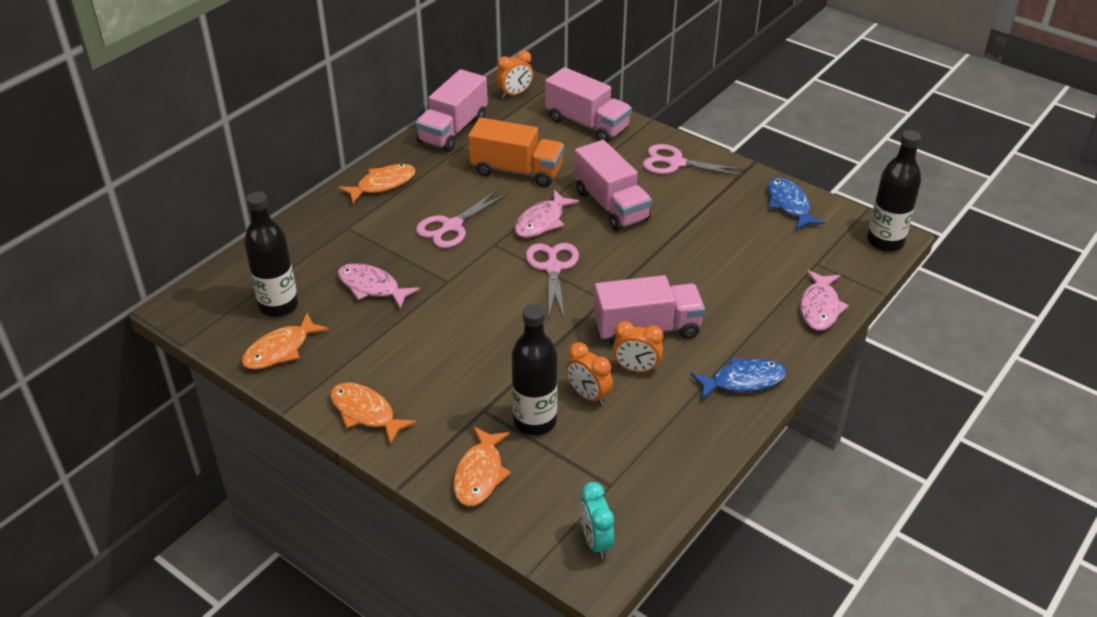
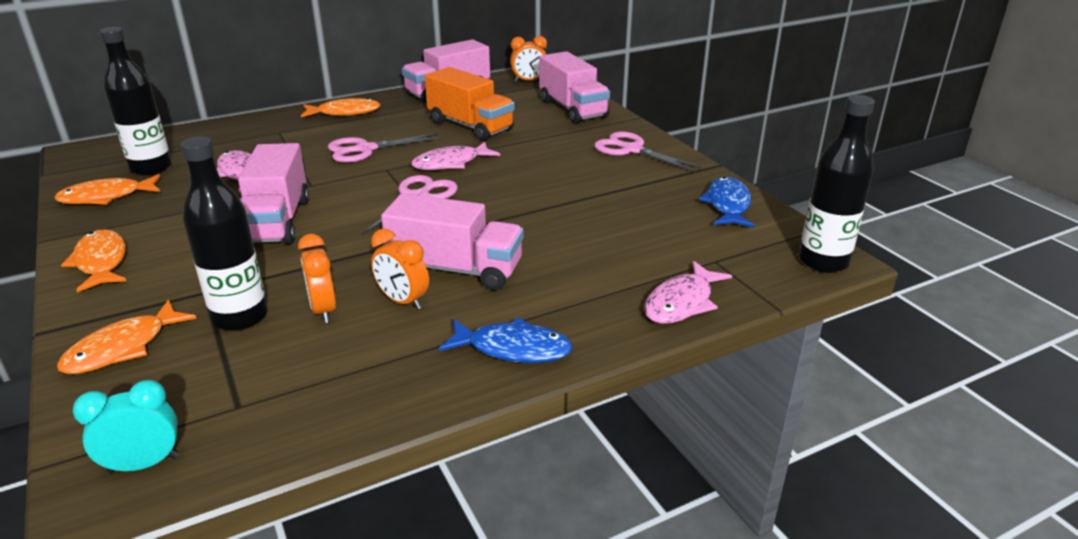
camera: 25 degrees right, 10 degrees down
(596, 541) = (144, 464): turquoise clock -> turquoise clock turned 60 degrees clockwise
(611, 205) = (531, 166): pink truck -> pink truck (277, 221)

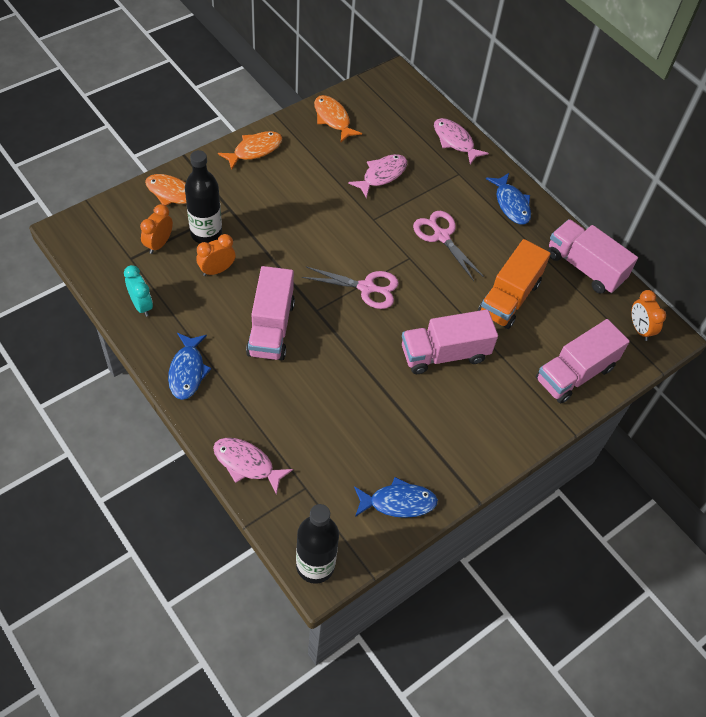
camera: 75 degrees right, 25 degrees up
(144, 464) = (89, 237): turquoise clock -> turquoise clock (141, 305)
(151, 168) = (379, 124): black bottle -> none
(277, 221) = (317, 216): pink truck -> pink truck (444, 354)
(345, 112) = (511, 204): orange fish -> blue fish
(403, 301) = (231, 307): orange clock -> orange clock (159, 244)
(451, 163) = (430, 297): pink fish -> pink fish (455, 141)
(632, 150) = (491, 428): pink scissors -> none

